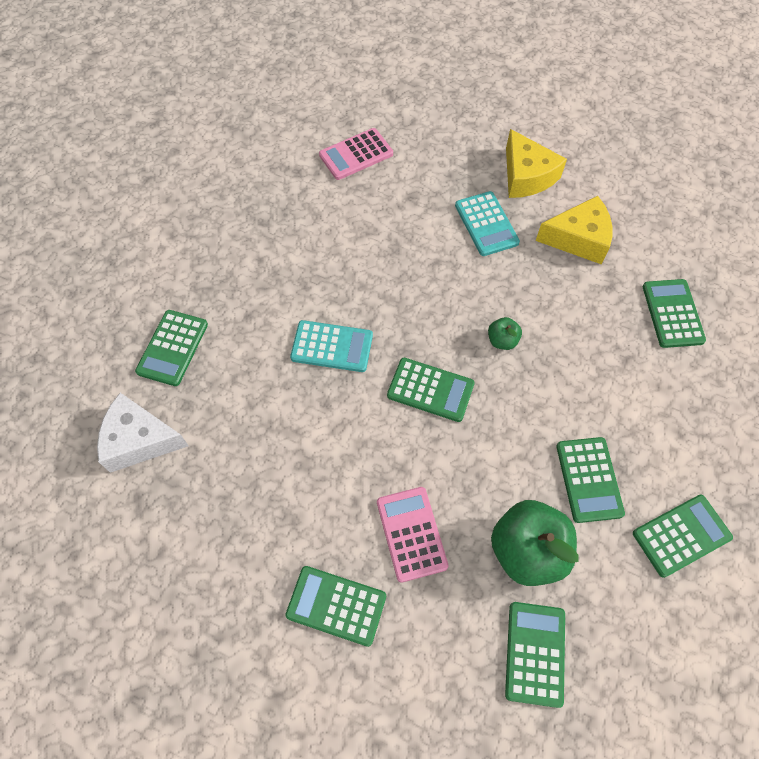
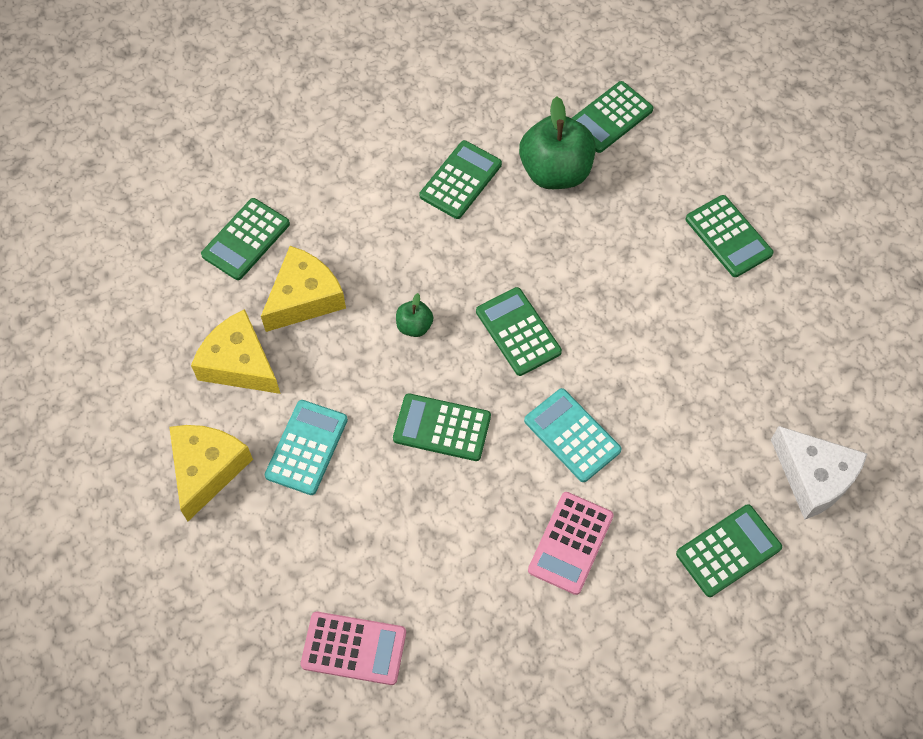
camera: 140 degrees left, 0 degrees up
(411, 534) = (632, 241): pink calculator -> pink calculator (570, 543)
(590, 305) = (304, 298): none -> yellow cheese
(681, 535) = (435, 105): green calculator -> green calculator (442, 428)

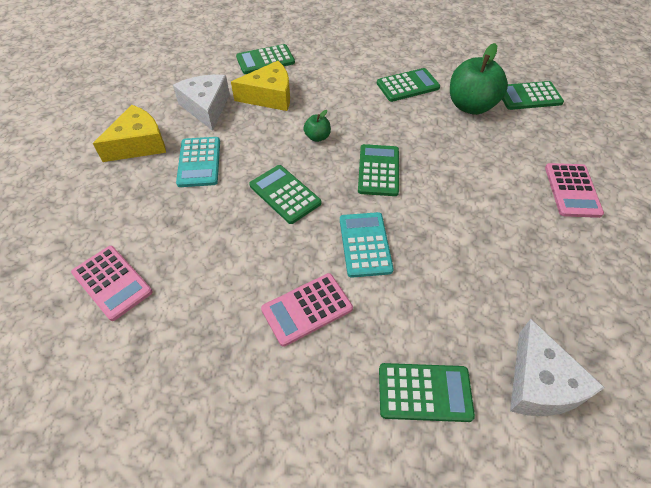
camera: 35 degrees right, 10 degrees down
(239, 363) = (206, 107): yellow cheese -> white cheese
(306, 447) = (199, 162): turquoise calculator -> turquoise calculator turned 120 degrees clockwise
(728, 236) = (572, 190): green calculator -> pink calculator

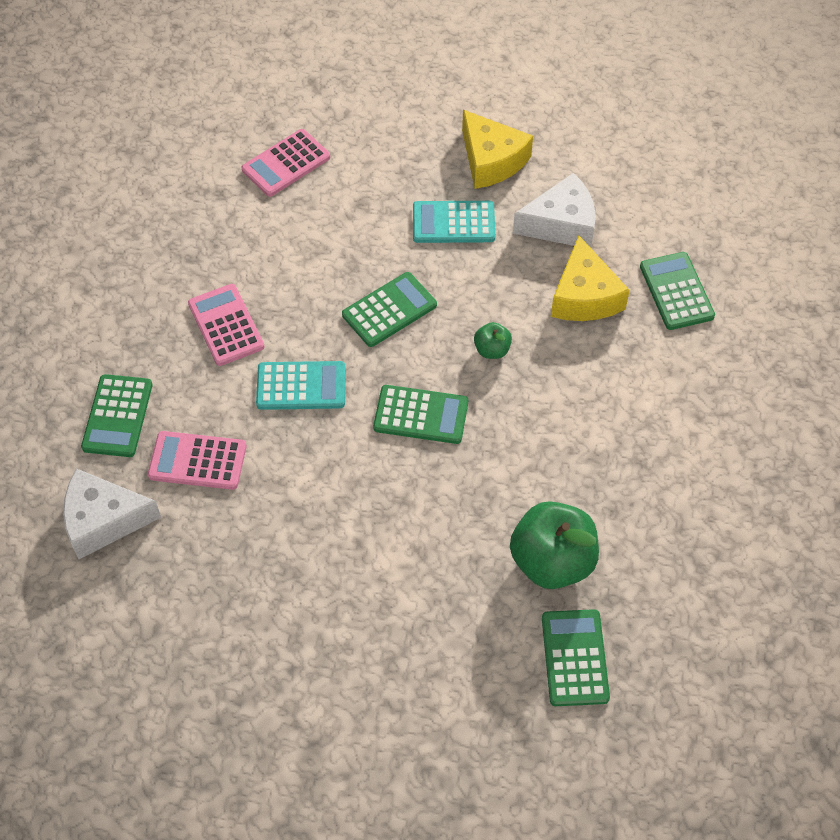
camera: 95 degrees right, 5 degrees up
(407, 85) = (607, 480): green calculator -> none
(572, 190) = (359, 649): pink calculator -> pink calculator (197, 461)

